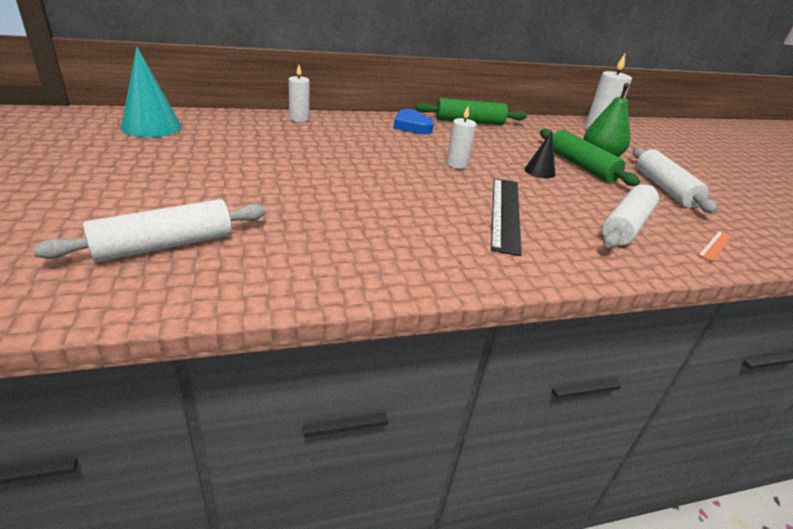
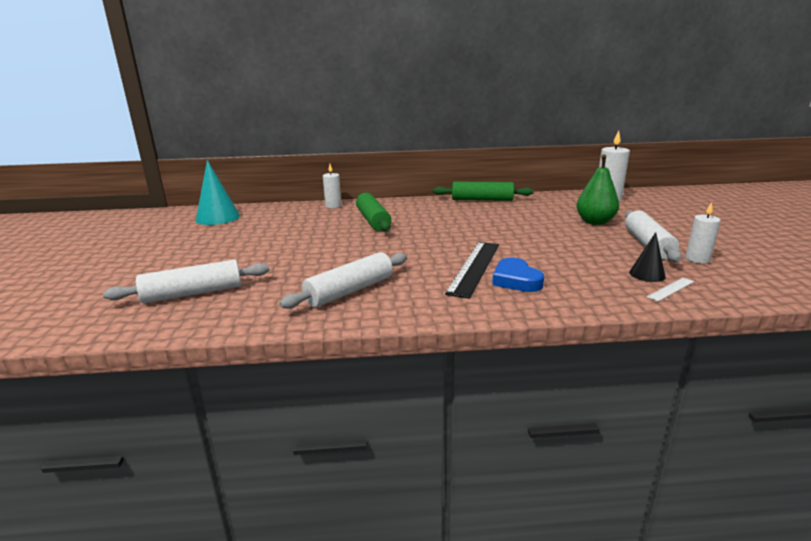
camera: 15 degrees right, 10 degrees down
(411, 126) = (426, 206): blue heart -> blue heart (516, 280)
(456, 164) = (451, 233): white candle -> white candle (697, 259)
(539, 171) = (526, 235): black cone -> black cone (647, 274)
(581, 166) = (571, 229): green rolling pin -> green rolling pin (373, 220)
(626, 226) = (586, 275): white rolling pin -> white rolling pin (350, 291)
(715, 245) = (670, 289): orange ruler -> white ruler

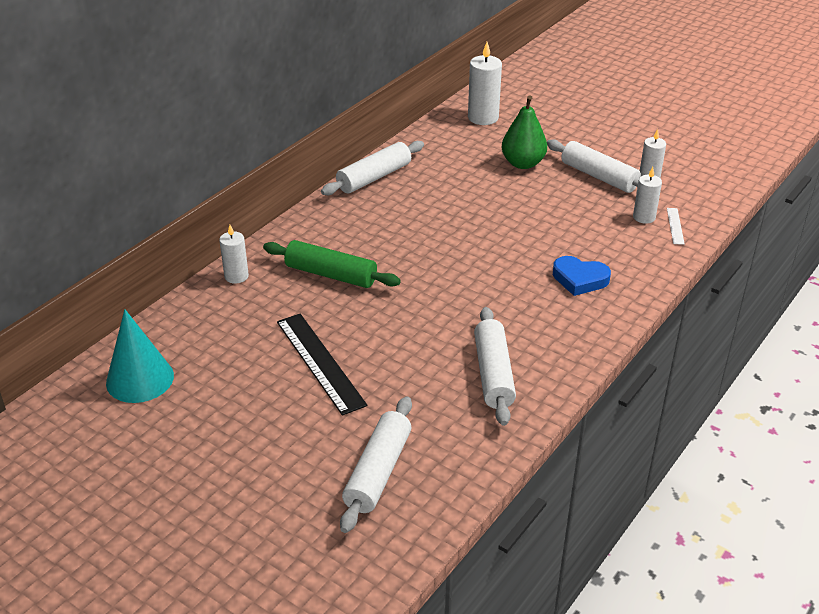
camera: 50 degrees left, 15 degrees up
(474, 267) = (531, 284): black ruler -> black ruler (320, 362)
(482, 200) = (374, 177): green rolling pin -> white rolling pin
(647, 274) = (644, 217): black cone -> white candle

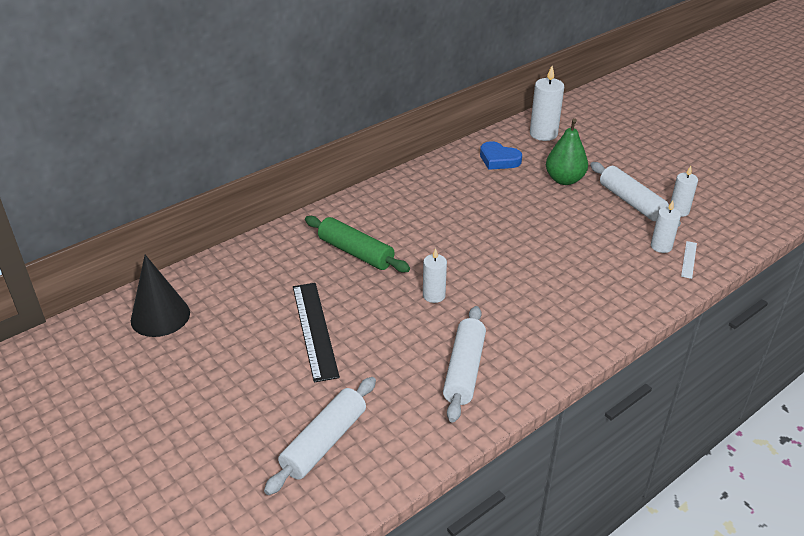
camera: 15 degrees right, 0 degrees up
(140, 379) = (160, 316): turquoise cone -> black cone
(236, 276) = (276, 241): white candle -> white candle (434, 295)
(374, 177) = (427, 173): white rolling pin -> none
(579, 279) = (578, 295): blue heart -> blue heart (499, 160)

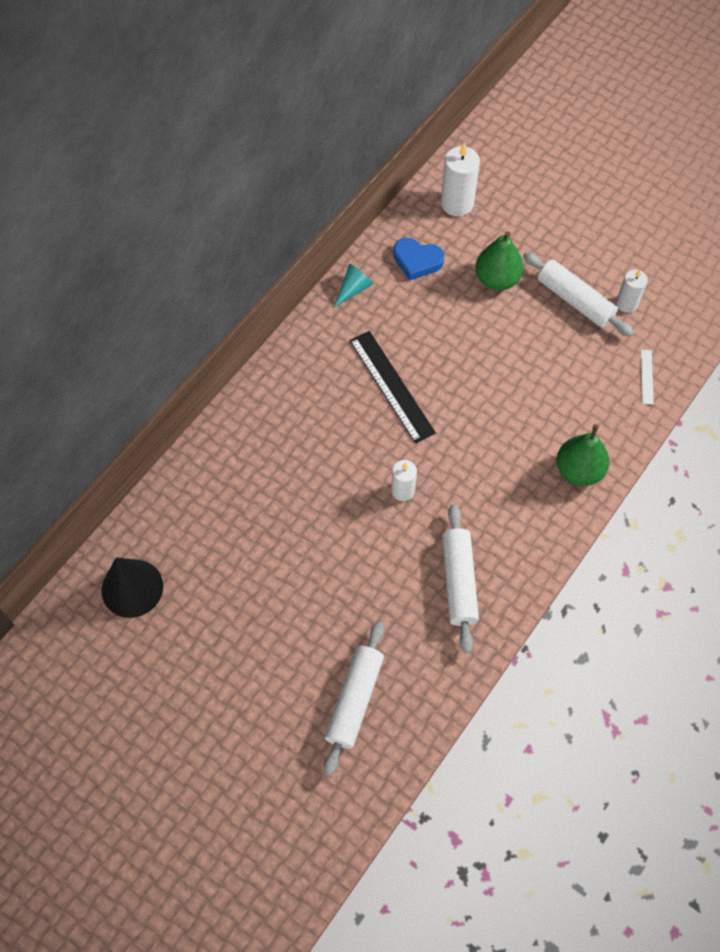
camera: 15 degrees left, 25 degrees up
(314, 330) = (297, 567): black ruler -> black ruler (391, 386)
(356, 252) = (303, 448): green rolling pin -> none
(439, 167) = (353, 289): none -> turquoise cone
(607, 311) = (579, 470): none -> green pear
(661, 246) = (616, 364): white candle -> none

